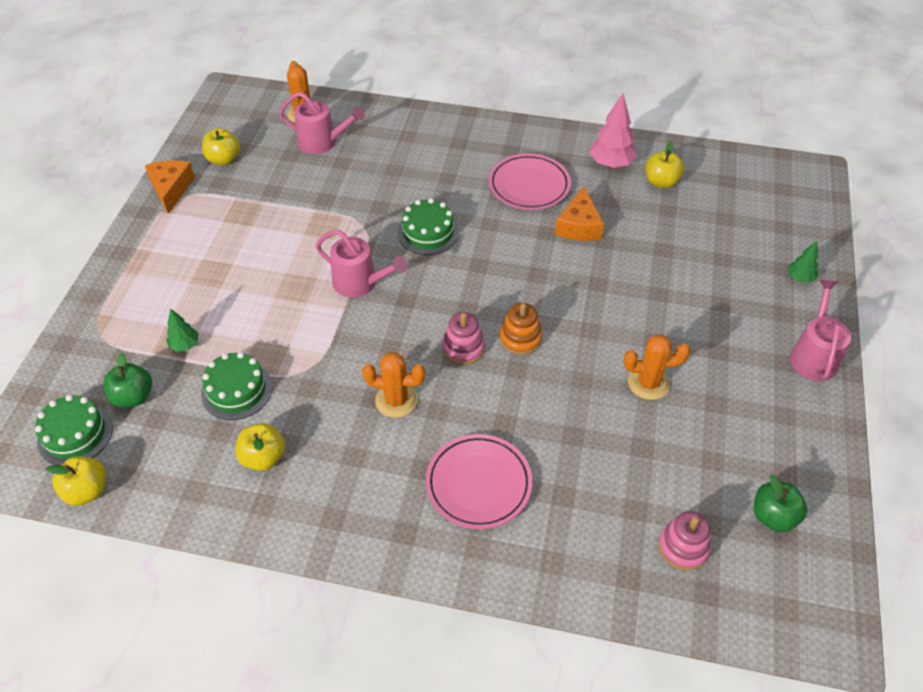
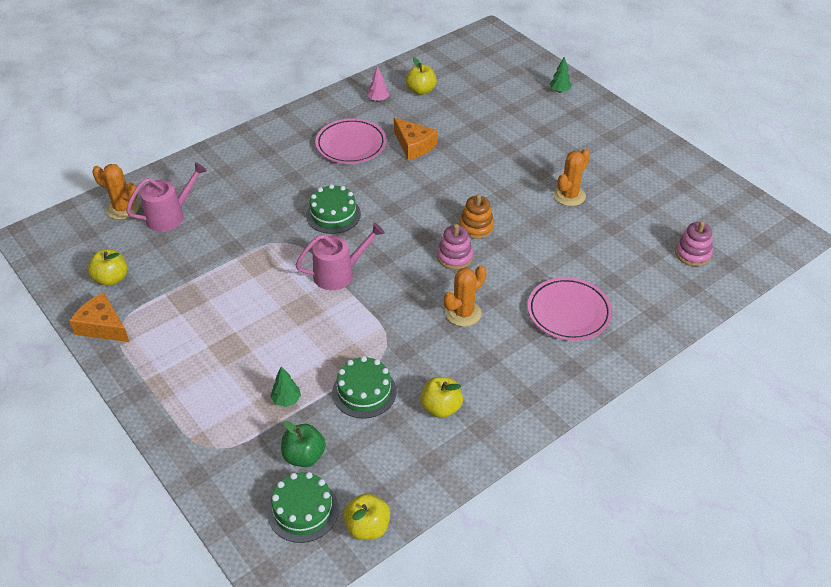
camera: 50 degrees left, 5 degrees down
(610, 164) = (378, 100): pink tree -> pink tree, size x0.57
(773, 516) = (705, 207): green apple -> none
(813, 356) = (618, 123): pink watering can -> none

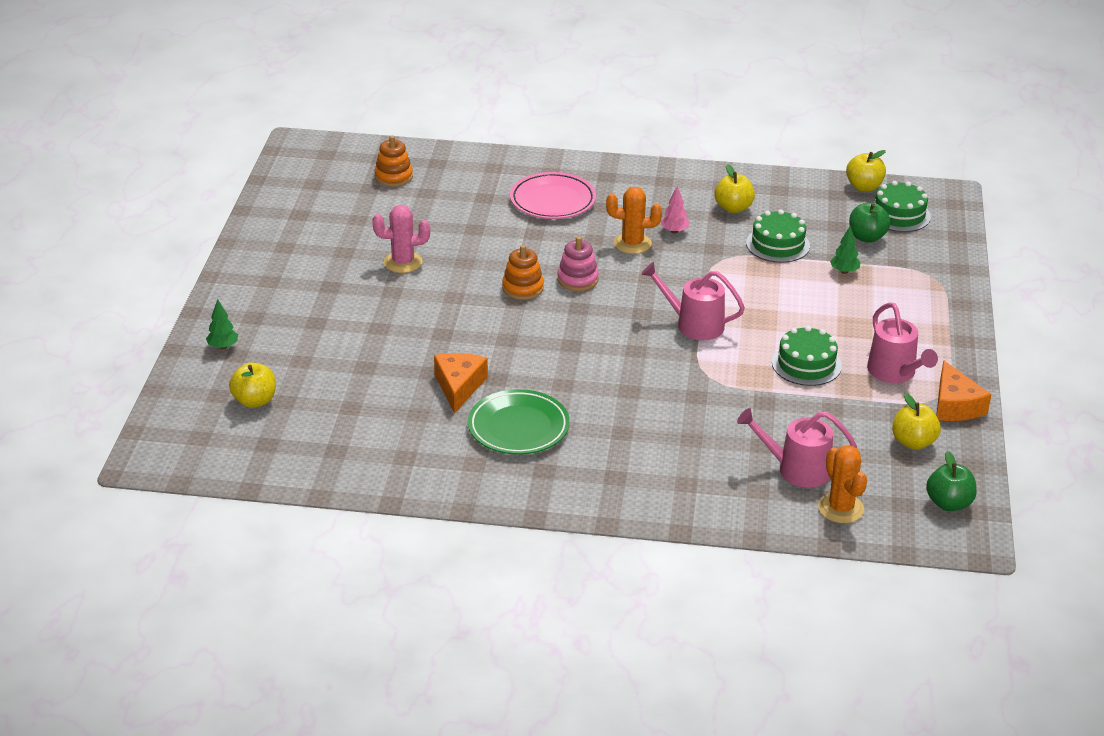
camera: 135 degrees left, 10 degrees down
(58, 251) = (949, 503): none -> green apple
(166, 326) = (894, 372): none -> pink watering can
(333, 215) = (633, 372): green cake -> green cake (806, 364)
(351, 145) = (518, 427): pink plate -> green plate
(378, 100) = (413, 458): pink tree -> pink tree (674, 231)
(421, 90) = (352, 439): yellow apple -> yellow apple (255, 401)
(569, 196) = (403, 262): orange cactus -> pink cactus
(692, 254) = (393, 177): pink stacking toy -> orange stacking toy

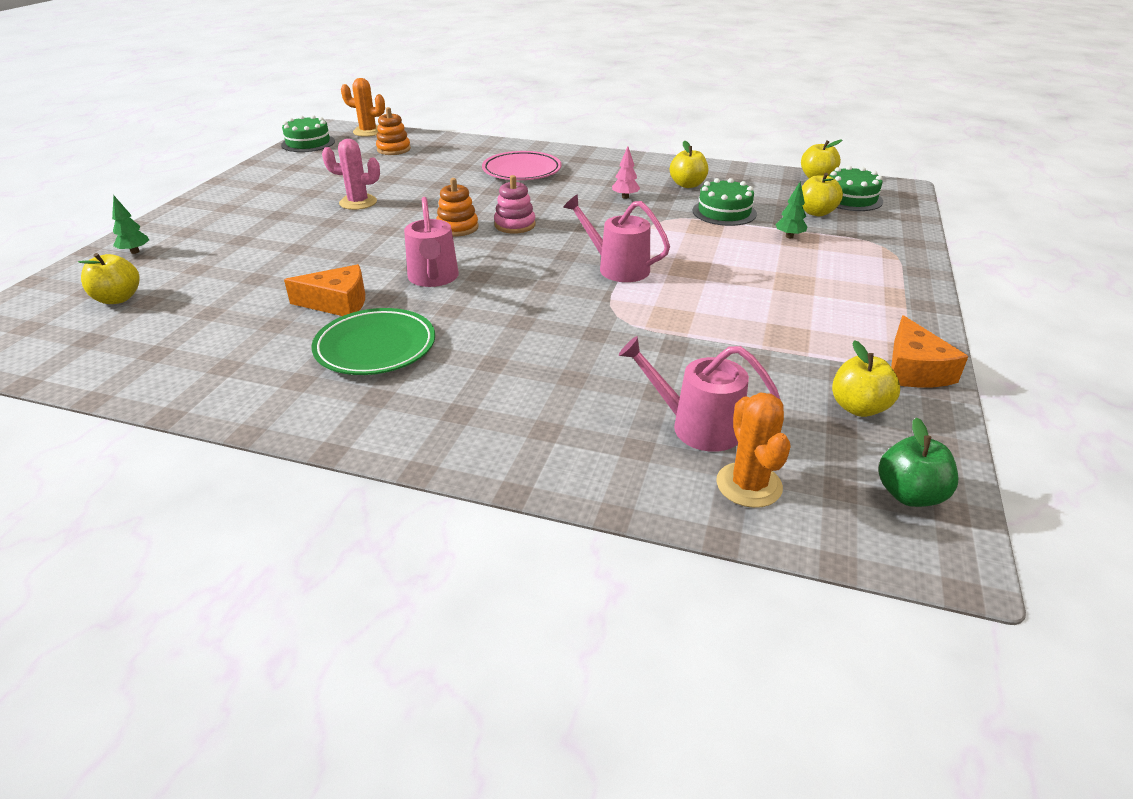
camera: 10 degrees right, 0 degrees up
(459, 386) = (337, 303): orange cheese -> orange cheese turned 75 degrees clockwise
(632, 243) = (581, 203): orange cactus -> orange cactus (368, 132)
(806, 364) = (733, 312): green cake -> green cake (308, 143)
(867, 237) = (816, 212): green apple -> yellow apple
(894, 372) = (838, 329): pink watering can -> pink watering can (433, 278)

